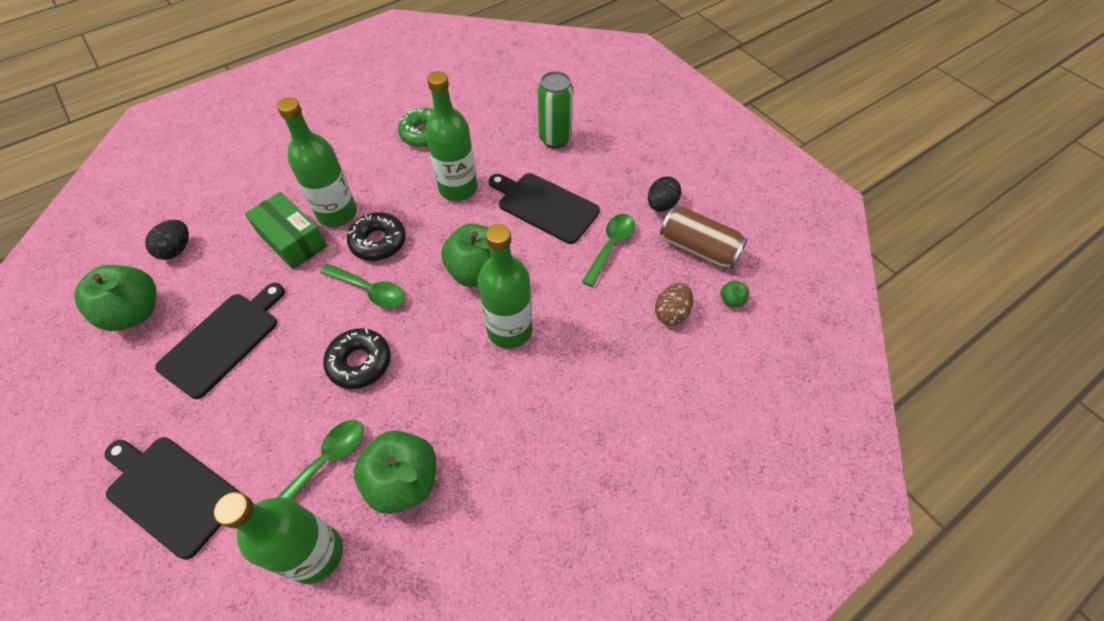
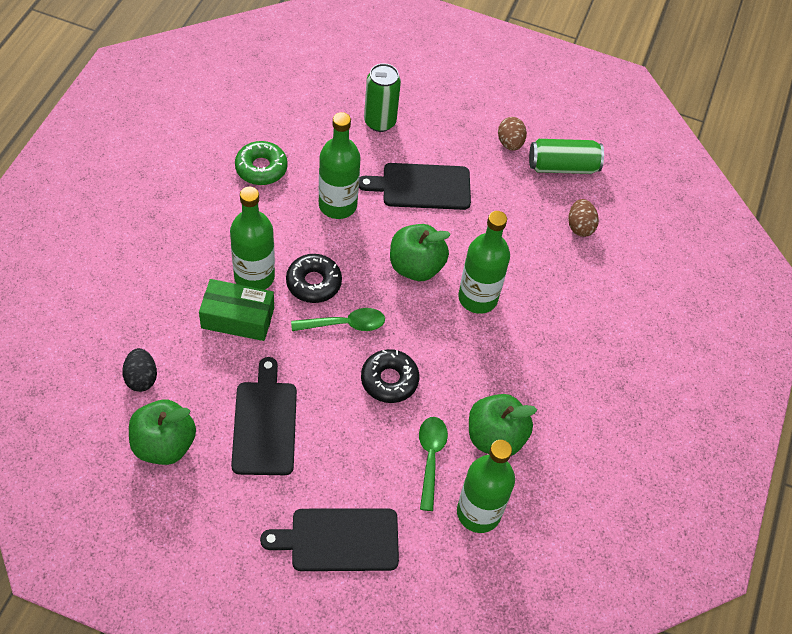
camera: 40 degrees left, 0 degrees up
(611, 246) = (499, 196): green spoon -> none
(661, 205) = (510, 143): black egg -> brown egg
(698, 249) = (562, 167): brown can -> green can
(731, 300) = (613, 196): green apple -> none

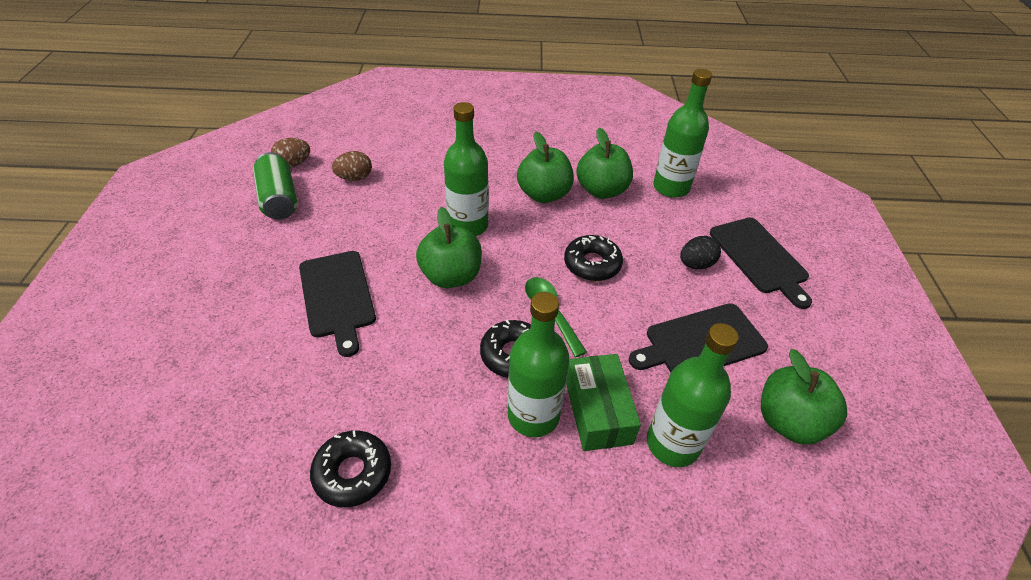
camera: 105 degrees left, 10 degrees down
(141, 378) = (736, 481): black egg -> black egg (696, 264)
(261, 168) = (353, 473): green donut -> black donut
(337, 205) = (391, 366): green bottle -> green bottle (672, 444)
(380, 122) = (236, 362): green can -> none
(430, 458) = (647, 222): green spoon -> none
(505, 379) = (544, 194): none -> green apple
(510, 143) = (252, 241): brown egg -> brown egg (293, 164)

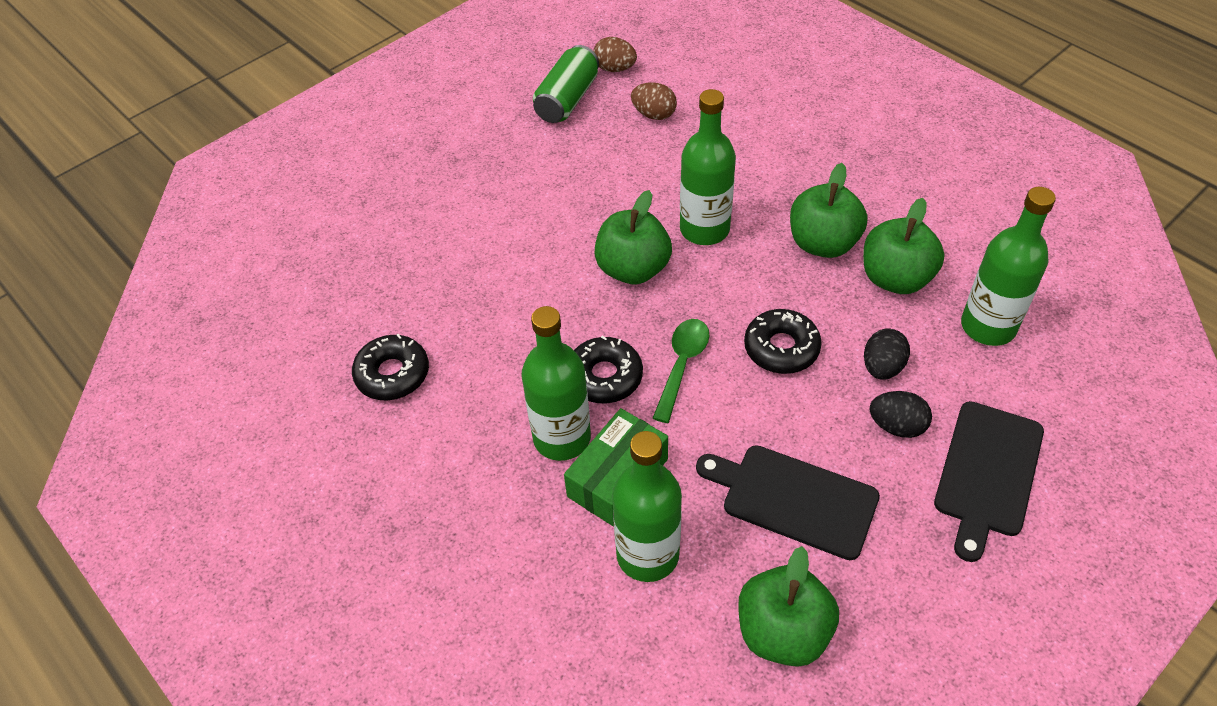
camera: 50 degrees right, 5 degrees up
(337, 297) = (521, 225): black cutting board -> none
(652, 239) = (882, 367): none -> black egg

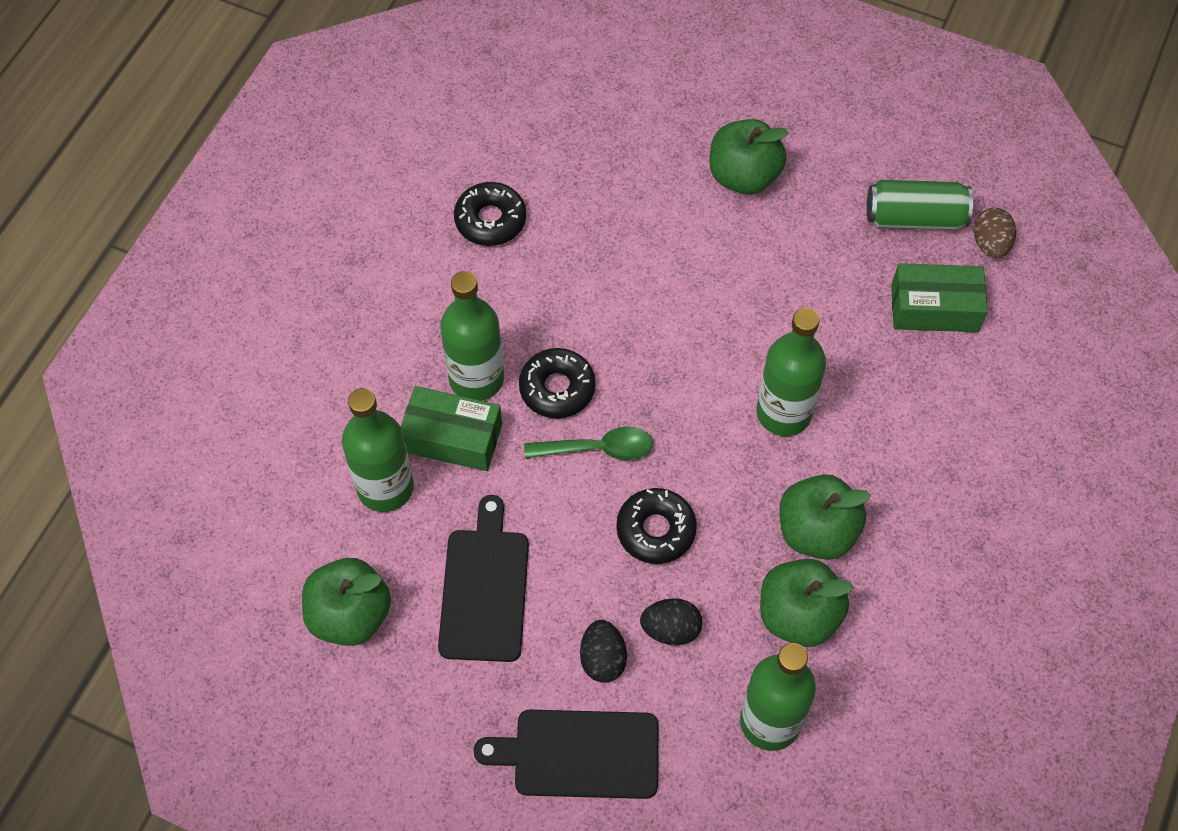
camera: 65 degrees right, 10 degrees up
(633, 269) = (699, 366): green apple -> green apple (743, 176)
(654, 114) = (934, 308): brown egg -> green box

